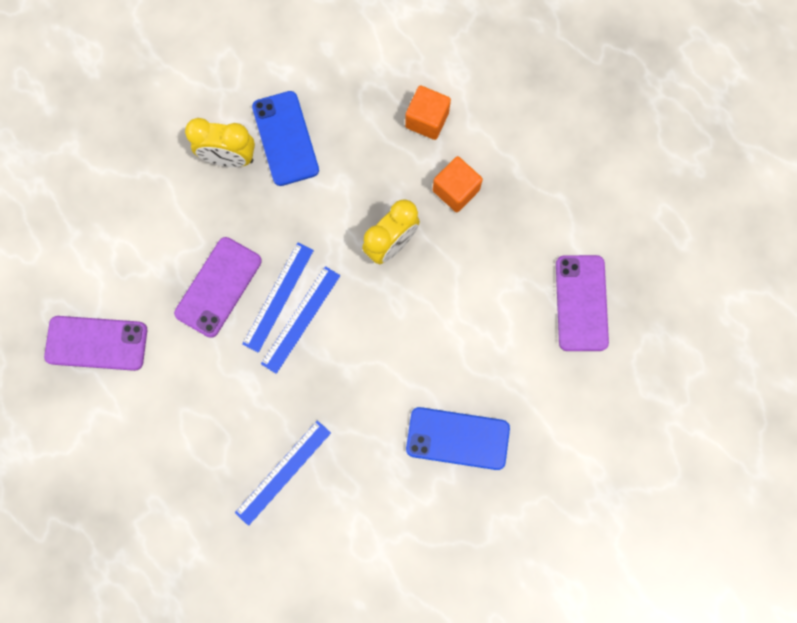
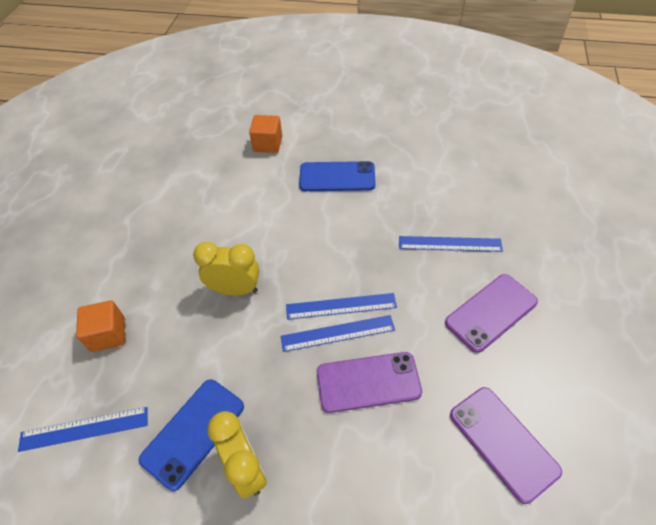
camera: 125 degrees left, 25 degrees down
(351, 68) = (84, 429): none -> blue ruler
(456, 190) = (161, 278): orange cube -> orange cube (267, 144)
(457, 438) = (337, 177): blue phone -> blue phone turned 60 degrees counterclockwise
(581, 303) = (199, 171): purple phone -> purple phone (491, 312)

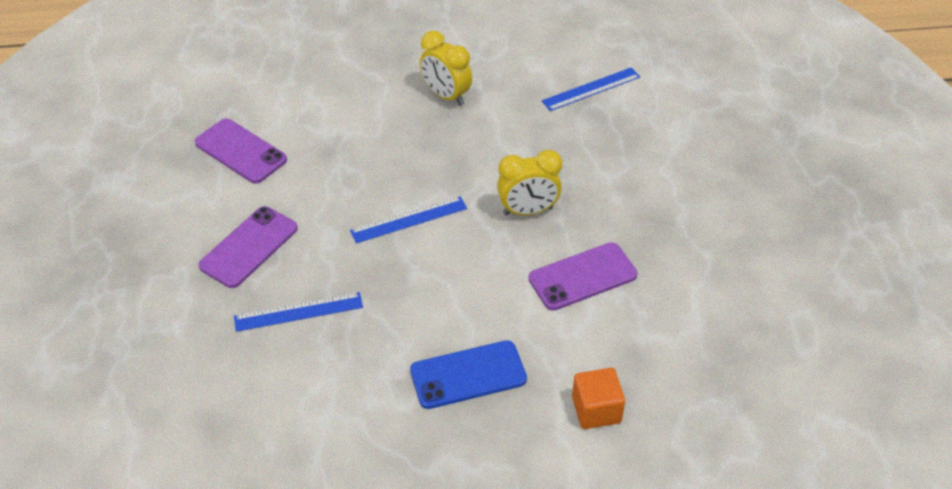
camera: 160 degrees right, 5 degrees down
(108, 334) = (628, 148): orange cube -> none
(193, 432) = (500, 105): blue phone -> none
(337, 333) = (404, 196): blue ruler -> none
(368, 382) = (363, 166): purple phone -> purple phone (582, 277)

